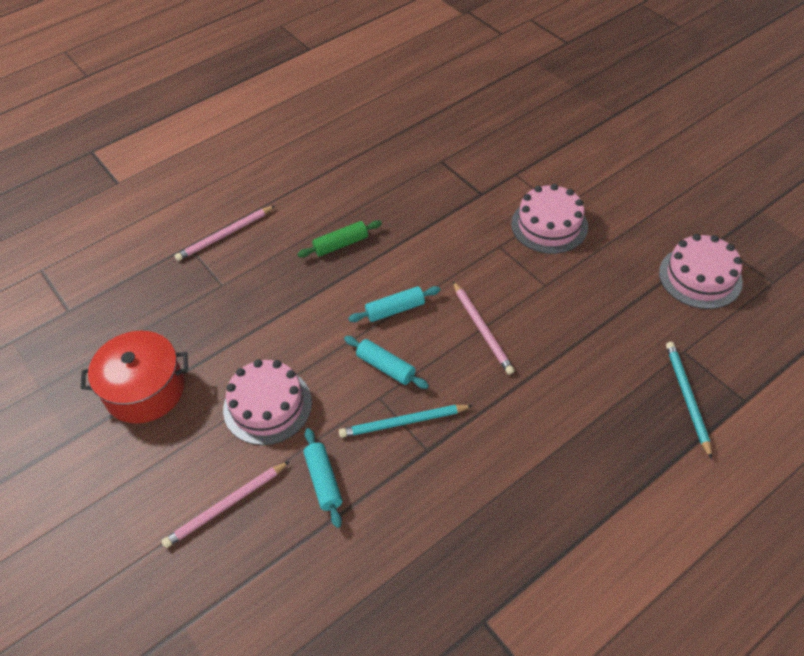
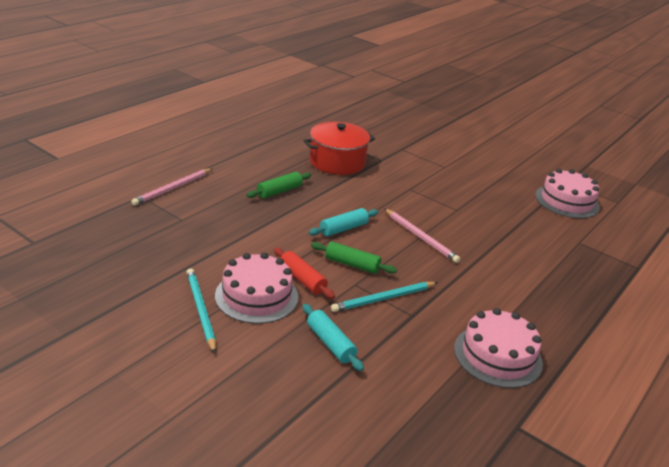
camera: 20 degrees left, 20 degrees down
(145, 390) = (132, 293): red pot -> red pot (337, 162)
(226, 506) = (245, 370): pink pencil -> none
(323, 385) = (302, 279): none -> red rolling pin
(386, 367) = (352, 264): turquoise rolling pin -> green rolling pin
(549, 225) = (442, 176): pink cake -> pink cake (497, 355)
(687, 397) = (597, 268): turquoise pencil -> turquoise pencil (200, 310)

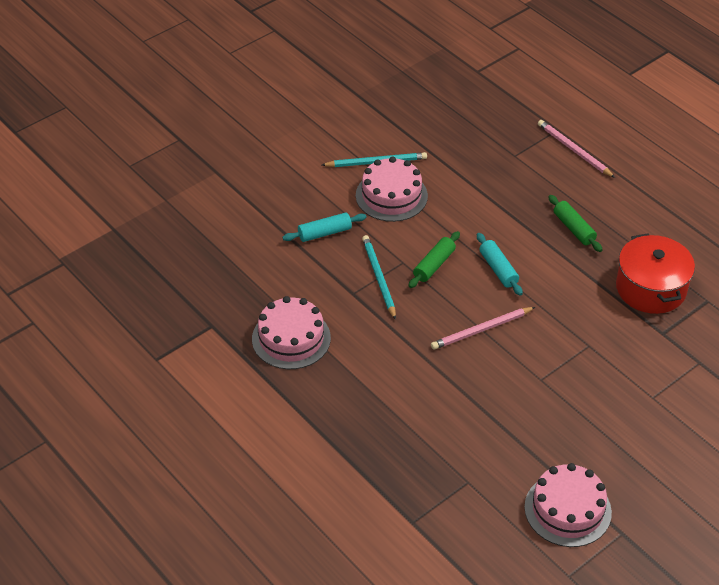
camera: 105 degrees right, 15 degrees up
(302, 279) = (413, 227): red rolling pin -> none

